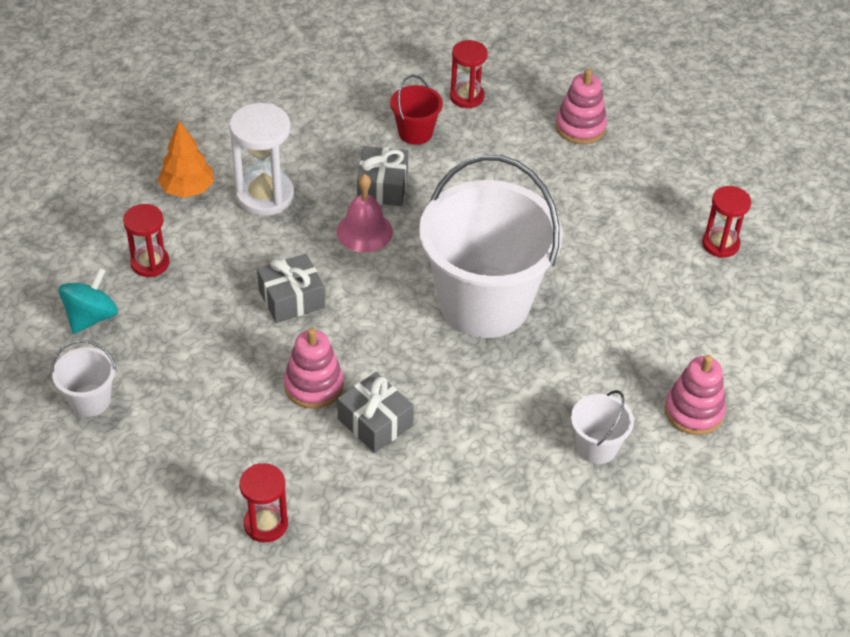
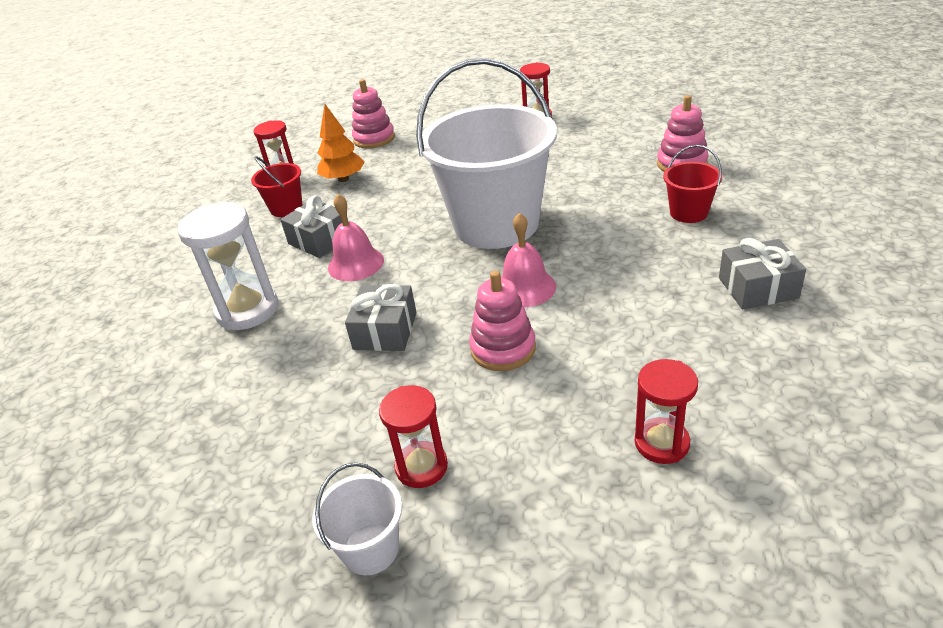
camera: 50 degrees left, 10 degrees down
(91, 317) = (251, 502): turquoise spinning top -> none
(150, 263) = (233, 421): red hourglass -> red hourglass (421, 467)
(187, 189) = (176, 360): orange tree -> orange tree (343, 179)
(375, 422) = (578, 322): grey gift -> grey gift (758, 288)
(401, 366) = (525, 287): none -> pink bell
(597, 447) = (688, 213): white bucket -> red bucket

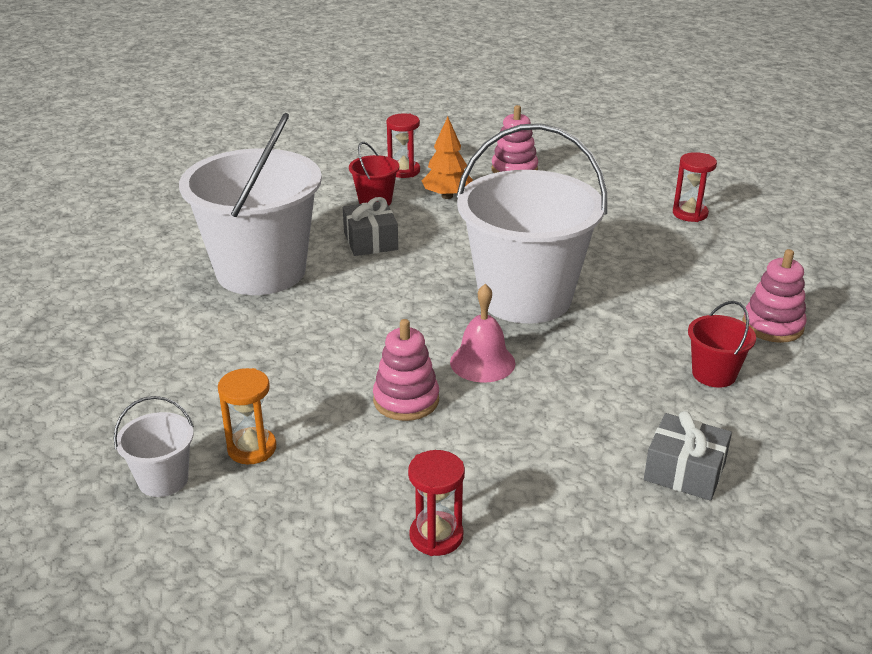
camera: 30 degrees right, 5 degrees down
(247, 310) = (261, 271): white hourglass -> white bucket
(356, 264) = (375, 274): pink bell -> none
(385, 331) = (337, 339): grey gift -> none
(421, 467) = (252, 448): red hourglass -> orange hourglass

